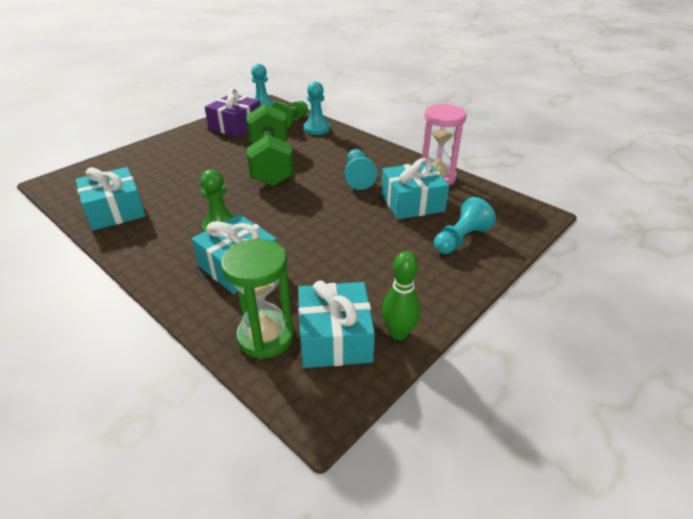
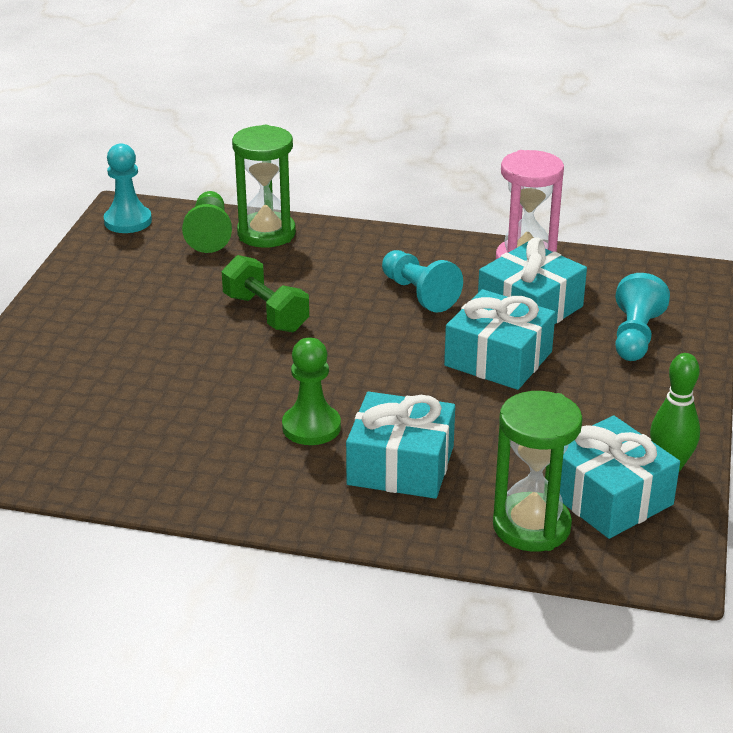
camera: 30 degrees left, 5 degrees down
(115, 210) = (114, 460): turquoise gift -> turquoise gift (498, 359)
(236, 126) = (122, 266): purple gift -> none
(271, 164) = (266, 313): green dumbbell -> green dumbbell, size x0.59
(317, 129) = (266, 234): turquoise pawn -> green hourglass

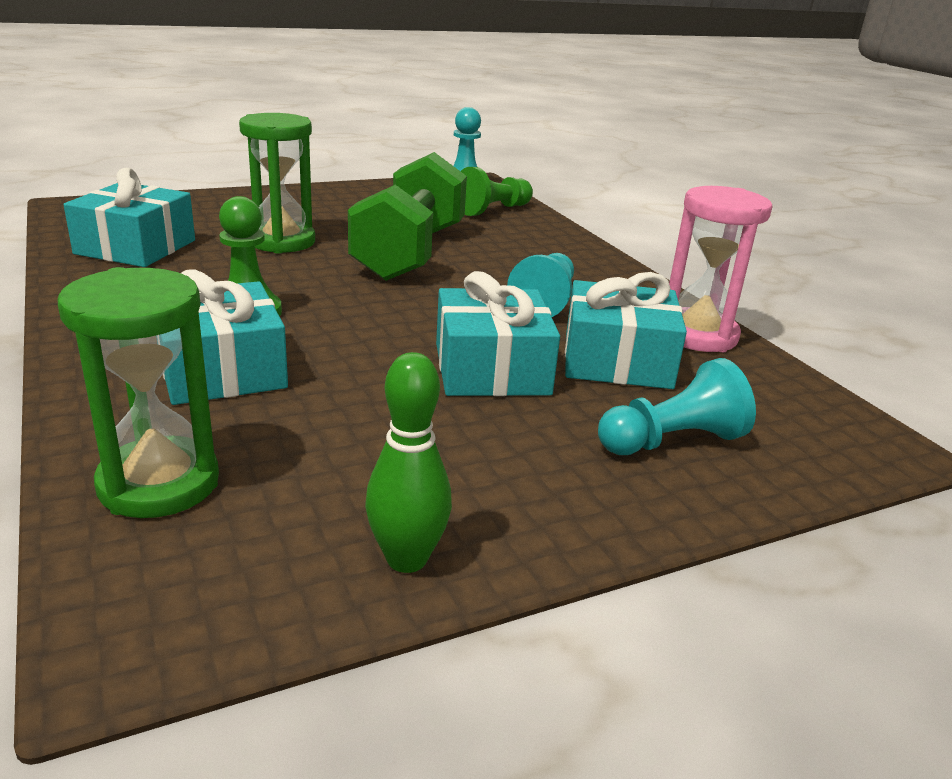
camera: 50 degrees right, 5 degrees down
(266, 234) = (529, 226): green hourglass -> green hourglass (282, 241)
(266, 313) = (410, 253): green dumbbell -> green dumbbell, size x1.69
(608, 497) = (277, 526): turquoise gift -> turquoise gift (136, 247)

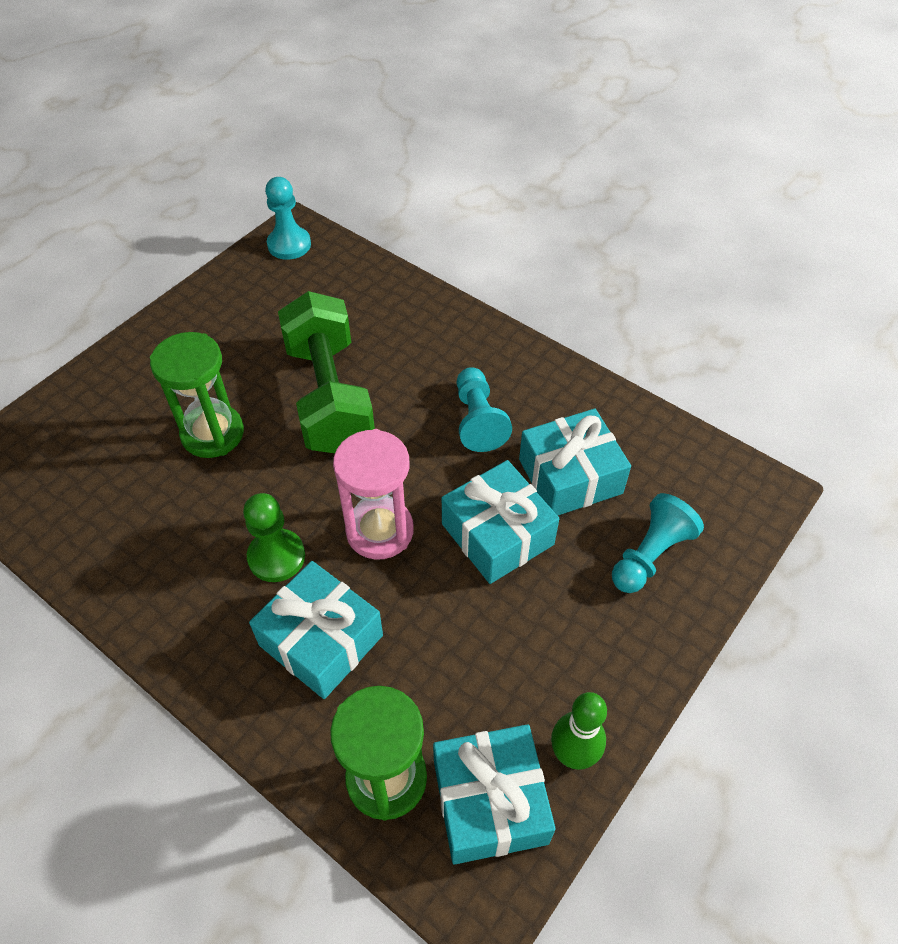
camera: 25 degrees left, 25 degrees up
(136, 247) = (98, 509): turquoise gift -> turquoise gift (490, 801)
(493, 210) = (345, 282): green pawn -> none
(698, 335) = (604, 412): pink hourglass -> pink hourglass (380, 531)

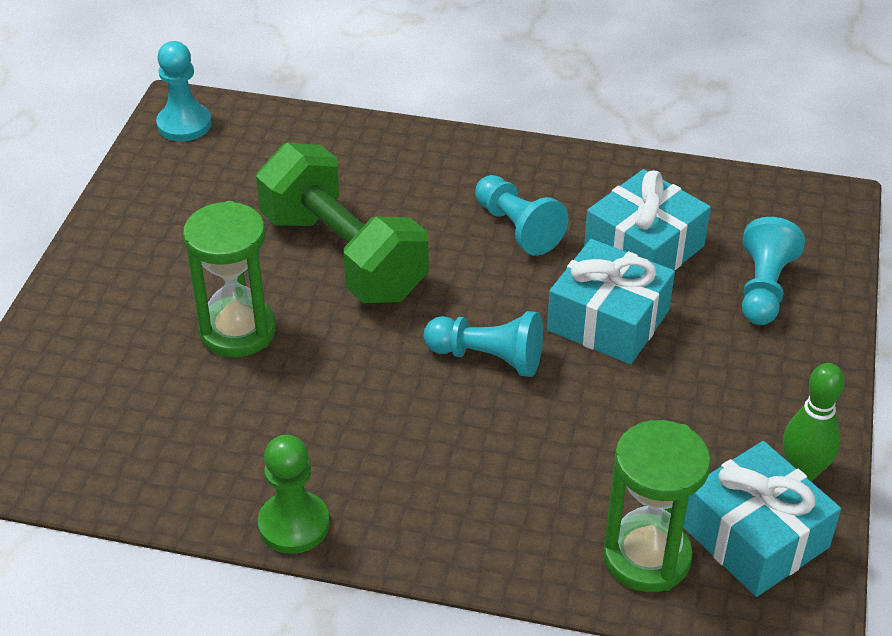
camera: 25 degrees left, 10 degrees down
(276, 557) = (397, 417): green pawn -> green pawn (294, 525)
(321, 640) = (498, 471): turquoise gift -> none
(380, 531) = (488, 358): pink hourglass -> turquoise pawn

